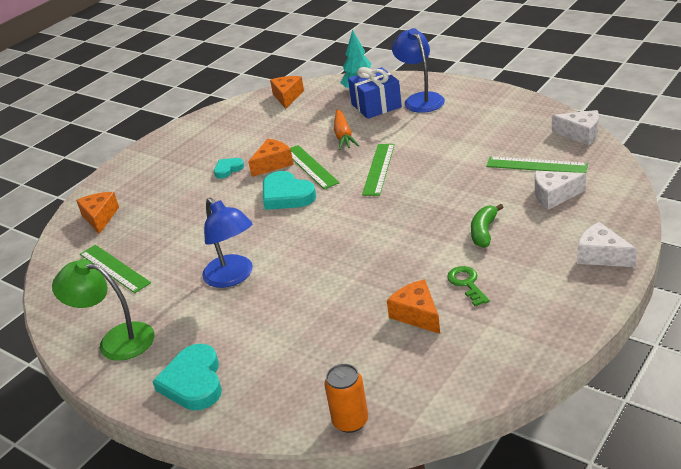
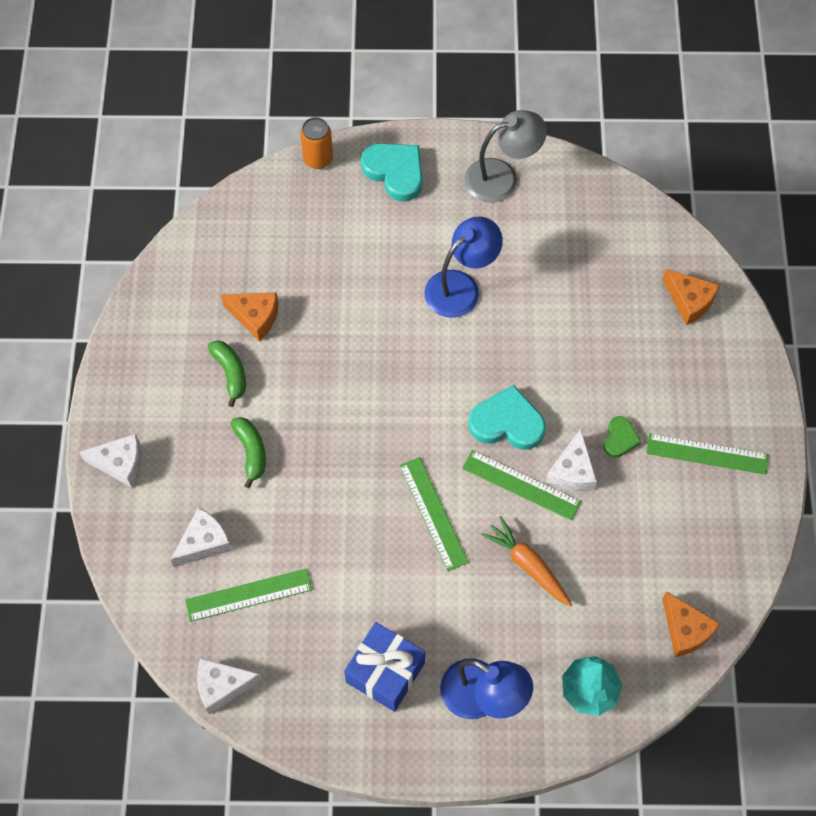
camera: 140 degrees right, 30 degrees up
(114, 268) = (593, 246): green ruler -> green ruler (707, 454)
(116, 340) = (502, 177): green lamp -> grey lamp
(228, 169) = (620, 439): turquoise heart -> green heart
(233, 277) = (461, 287): blue lamp -> blue lamp turned 120 degrees clockwise
(273, 164) = (572, 471): orange cheese -> white cheese
(350, 421) = (244, 196): orange can -> orange can (318, 159)
(376, 106) = (535, 655): blue gift -> blue gift (385, 672)
(467, 283) = (230, 373): green key -> green banana

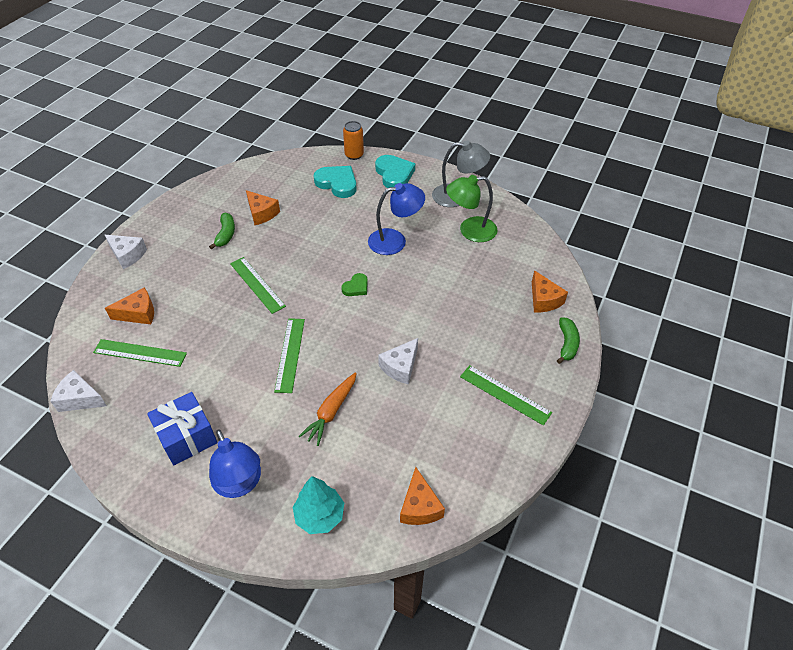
camera: 25 degrees right, 15 degrees down
(204, 542) = (138, 313): white cheese -> orange cheese
(251, 452) = (205, 277): green banana -> green banana (567, 344)
(507, 423) = (375, 322): turquoise heart -> turquoise heart (337, 183)
(521, 485) = (360, 361): green ruler -> green ruler (257, 284)
(528, 565) = (331, 412): orange carrot -> orange carrot turned 135 degrees counterclockwise
(548, 229) = (470, 231): none -> green lamp
(620, 439) = (446, 360): green heart -> green heart (356, 287)

